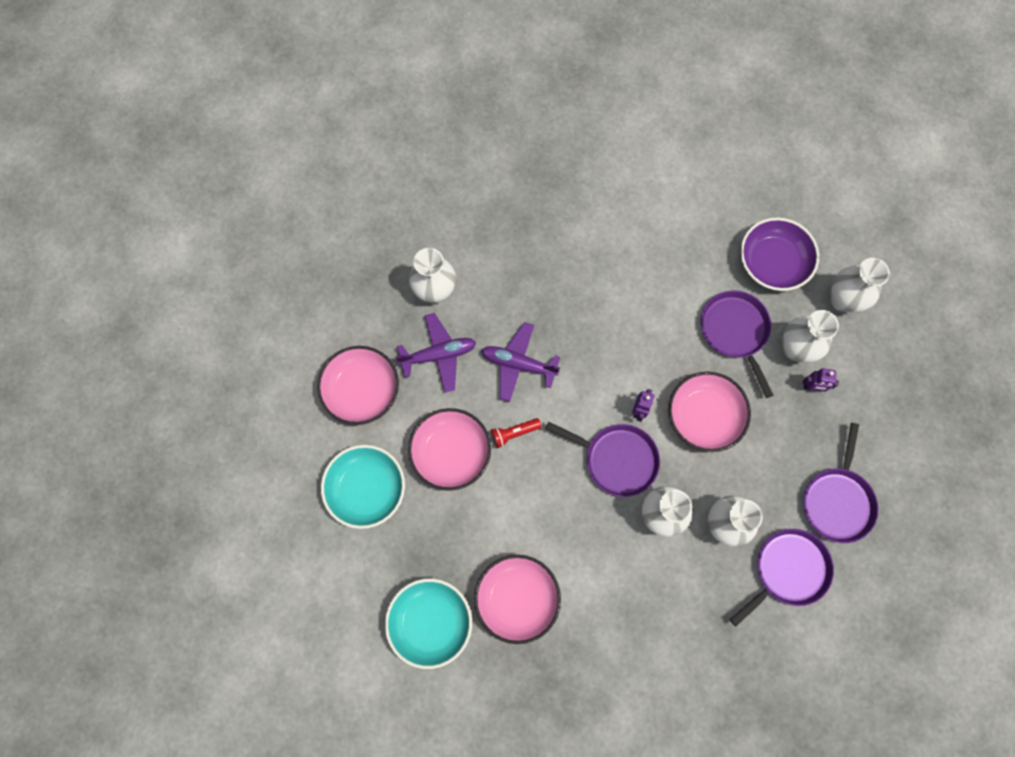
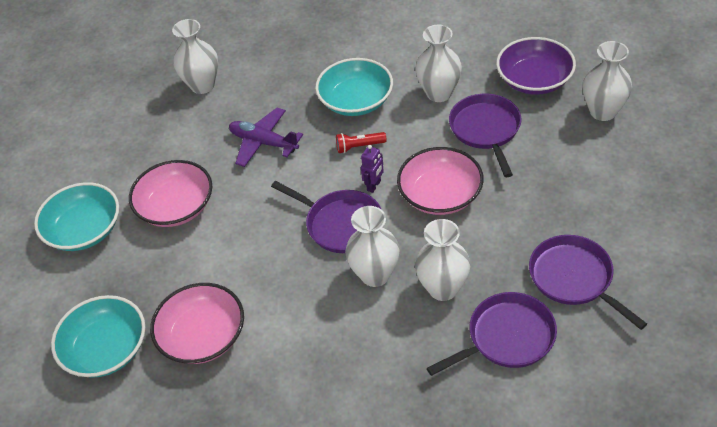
camera: 15 degrees right, 25 degrees down
(361, 390) = (109, 153): pink bowl -> none
(438, 355) = (190, 131): purple plane -> none
(514, 433) = (243, 196): red flashlight -> red flashlight (359, 146)
(600, 302) = (356, 101): none -> turquoise bowl
(796, 348) = (547, 146): white vase -> white vase (439, 93)
(812, 387) = (559, 178): purple robot -> none
(837, 501) = (573, 278): purple pan -> purple pan turned 120 degrees clockwise

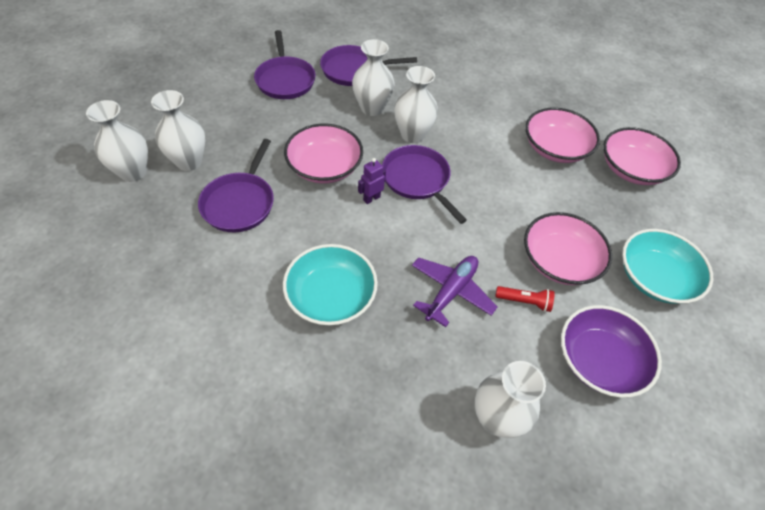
camera: 165 degrees left, 5 degrees up
(106, 349) = (631, 169): turquoise bowl -> pink bowl
(264, 143) = (451, 292): purple plane -> purple plane turned 105 degrees counterclockwise
(359, 146) = (360, 241): red flashlight -> red flashlight (524, 301)
(439, 93) = (245, 262): white vase -> white vase (189, 161)
(534, 80) = (149, 231): purple bowl -> purple bowl (599, 360)

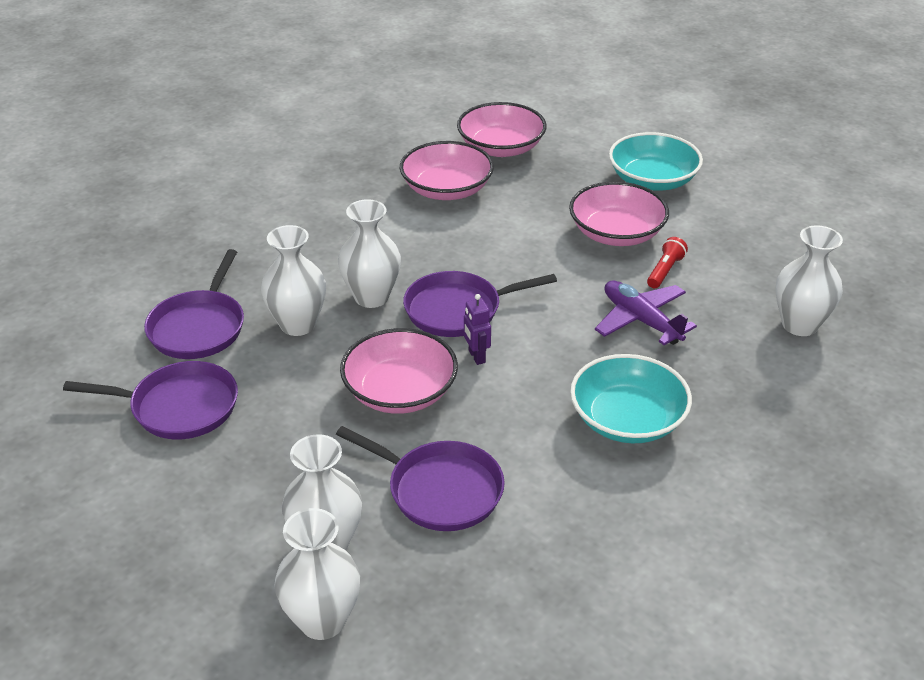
camera: 70 degrees left, 15 degrees down
(599, 360) = (742, 242): purple bowl -> none

